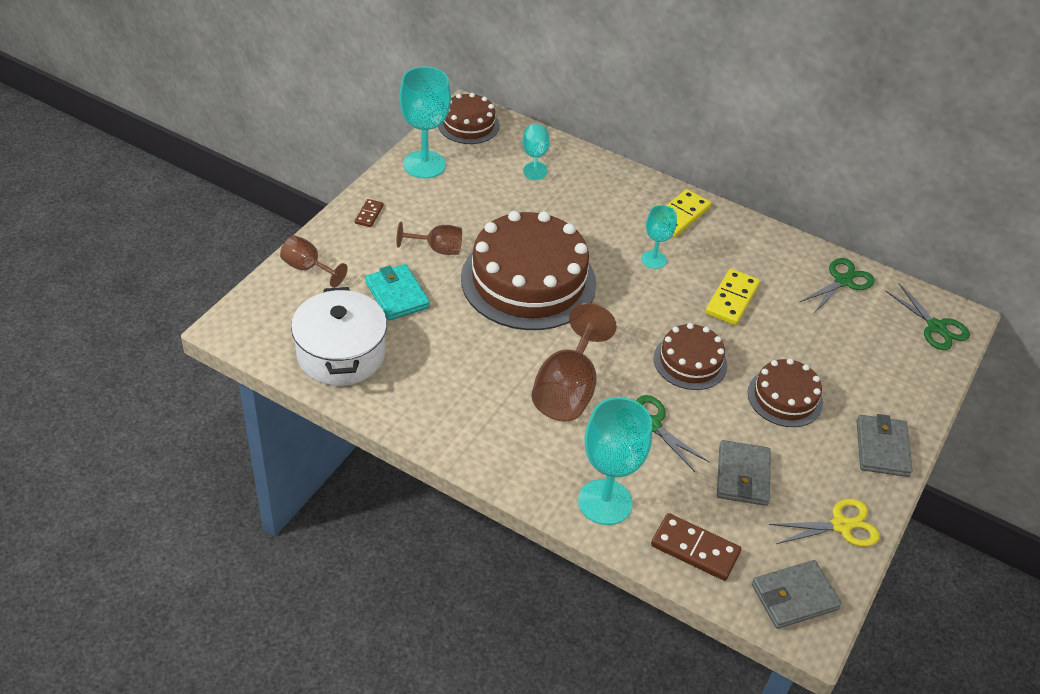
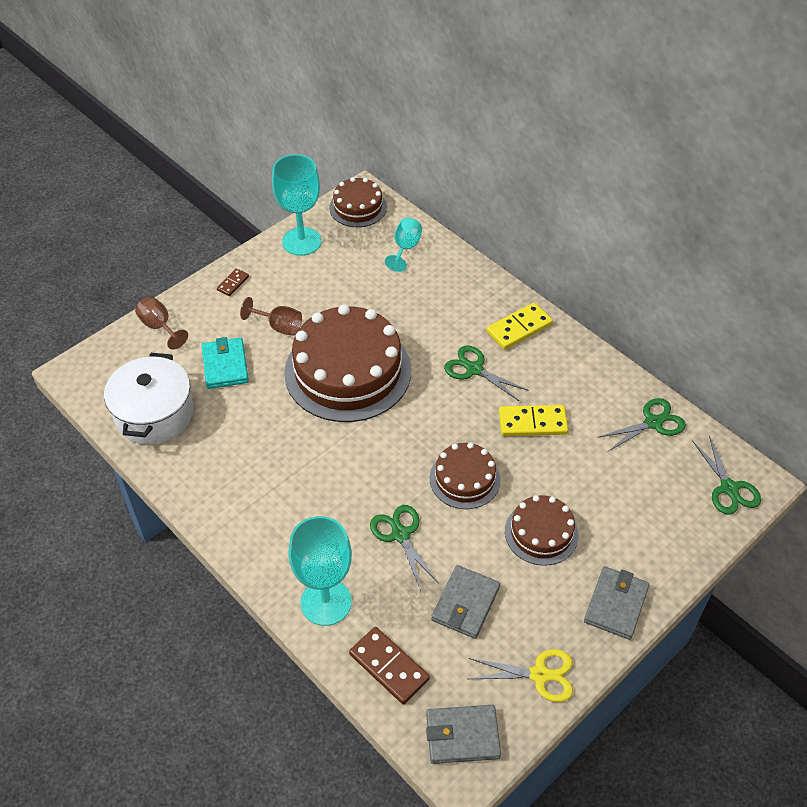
camera: 20 degrees right, 5 degrees up
(568, 390) = (338, 485): brown goblet -> none
(653, 259) = (474, 369): turquoise goblet -> green scissors
(731, 299) = (532, 422): yellow domino -> yellow domino turned 45 degrees clockwise

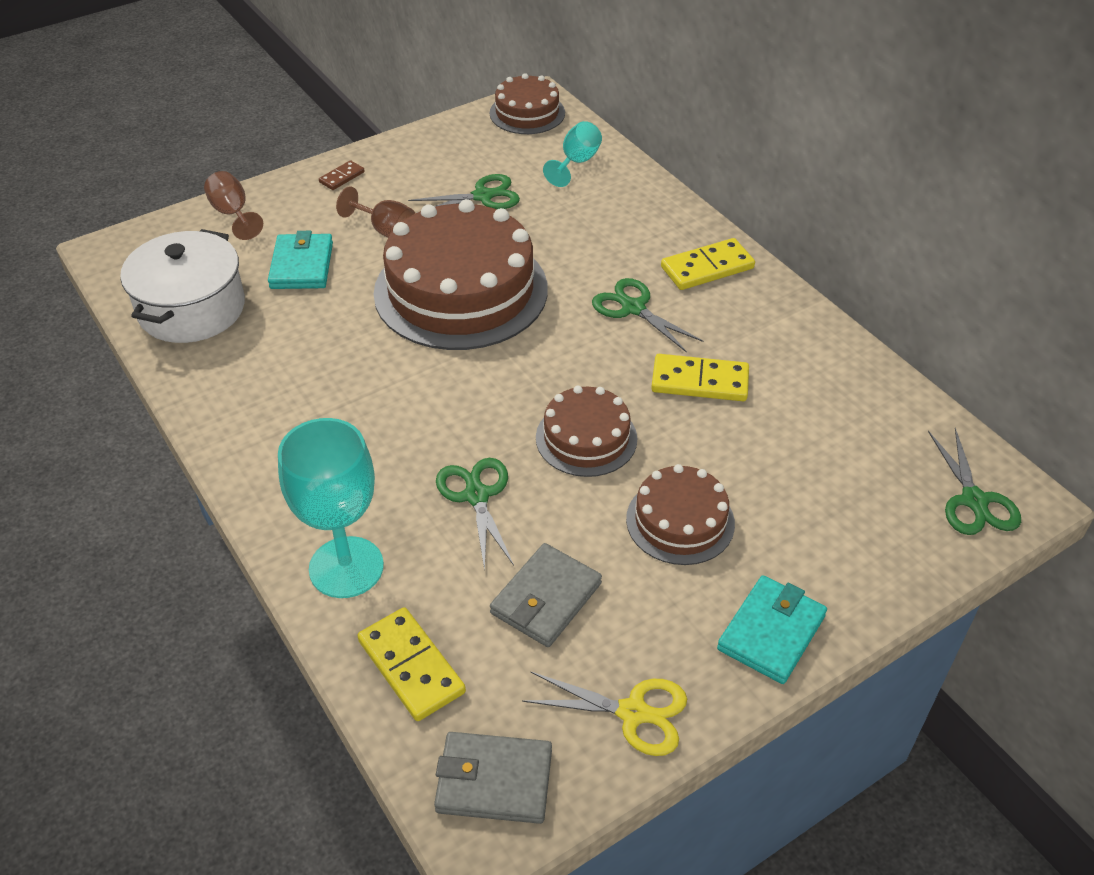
camera: 10 degrees right, 5 degrees down
(301, 241) = (444, 142): turquoise goblet -> none
(389, 667) = (411, 666): brown domino -> yellow domino
(616, 604) = (771, 632): grey wallet -> turquoise wallet
(653, 422) = (874, 402): green scissors -> green scissors (483, 196)

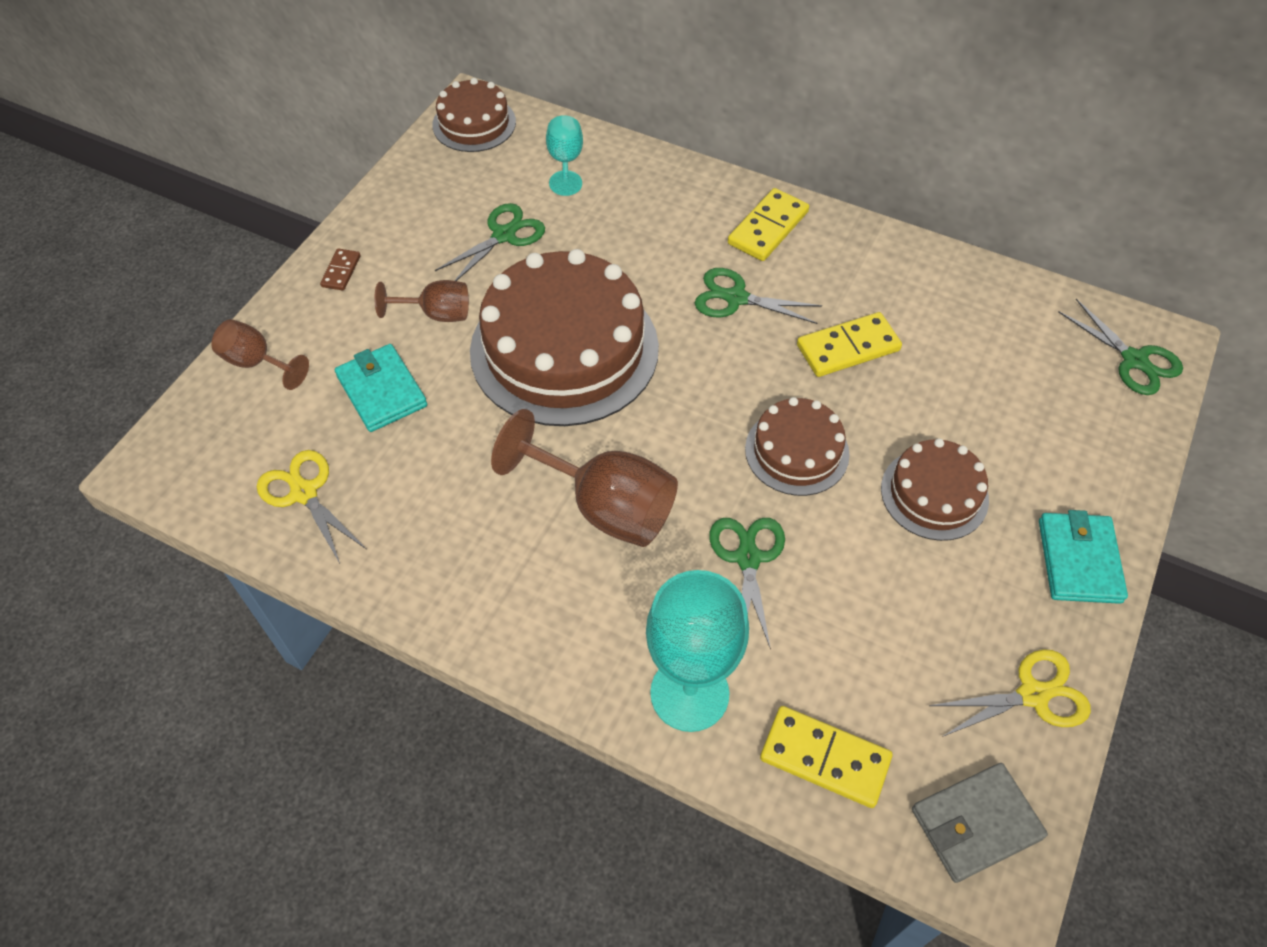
camera: 30 degrees left, 10 degrees up
(192, 309) = (304, 493): white pot -> yellow scissors
(396, 410) = (604, 506): none -> brown goblet
(476, 496) = (748, 558): green scissors -> green scissors turned 45 degrees clockwise
(546, 598) = (884, 627): grey wallet -> none

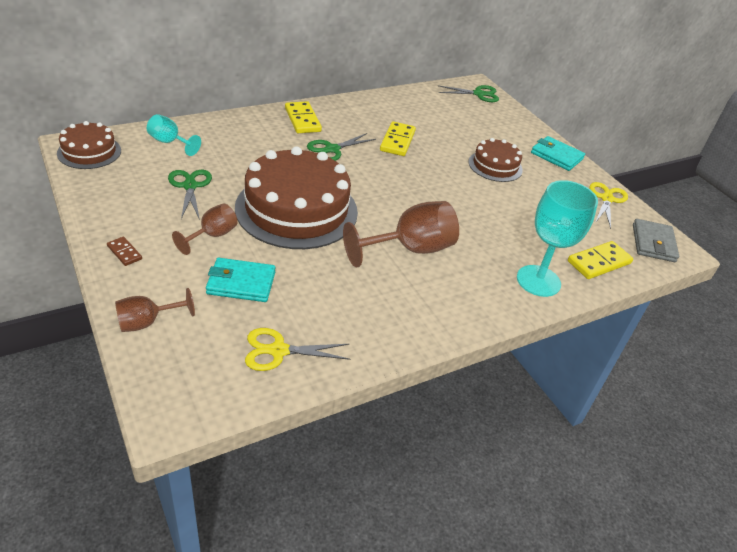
camera: 60 degrees left, 15 degrees down
(748, 558) = (481, 226): green scissors -> none
(797, 451) = (438, 183): brown cake -> none

